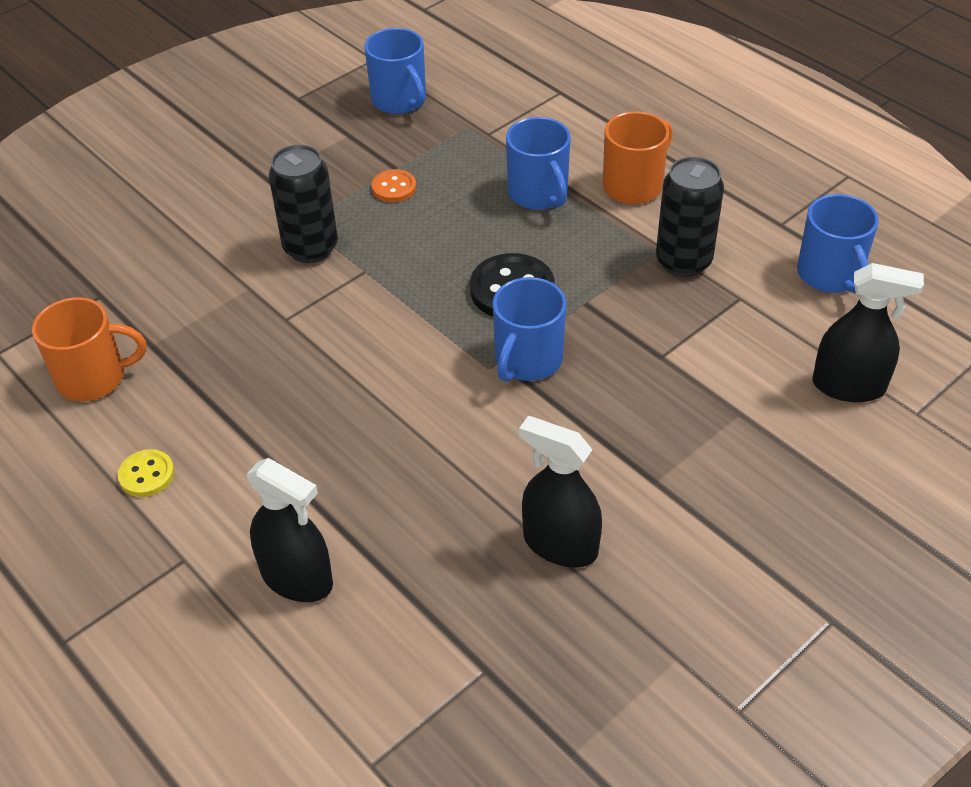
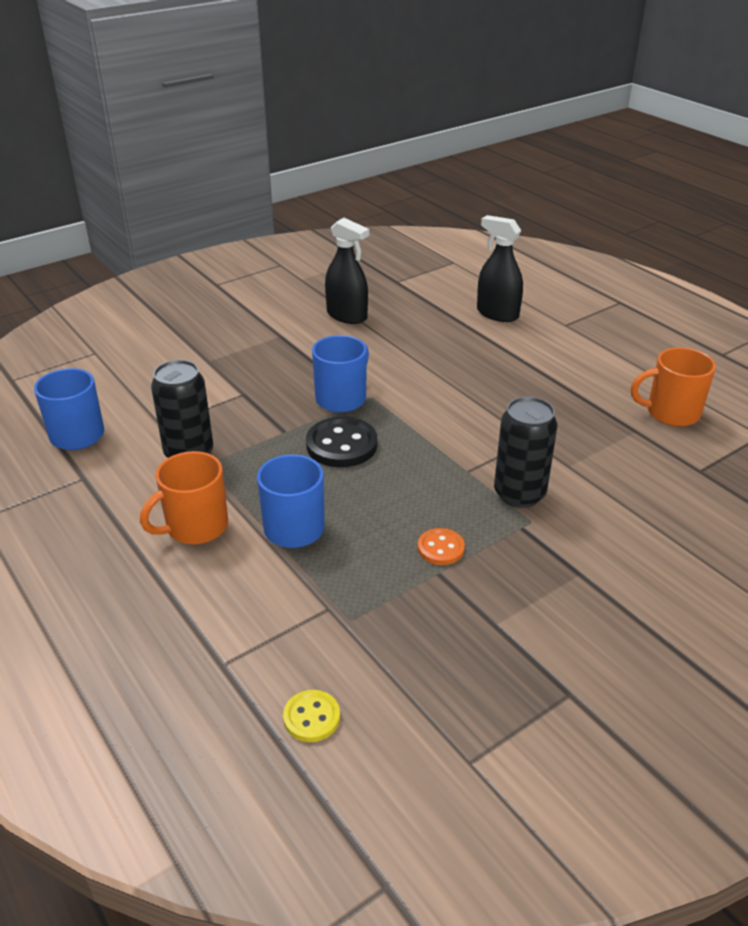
camera: 175 degrees left, 10 degrees down
(147, 475) = (604, 359): yellow button -> yellow button (311, 717)
(400, 100) = (432, 672): blue mug -> none
(848, 386) = (126, 368): black spray bottle -> none

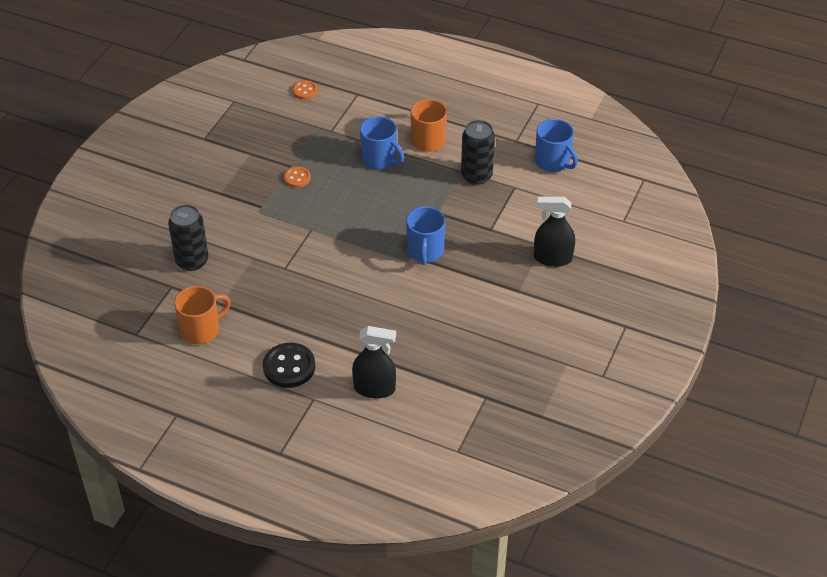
camera: 150 degrees right, 10 degrees up
(311, 717) = (305, 91): yellow button -> orange button
(341, 445) = (396, 217): black button -> black button (289, 367)
(347, 316) = (489, 333): black spray bottle -> black spray bottle (552, 258)
(519, 494) = (272, 226): black can -> black can (192, 261)

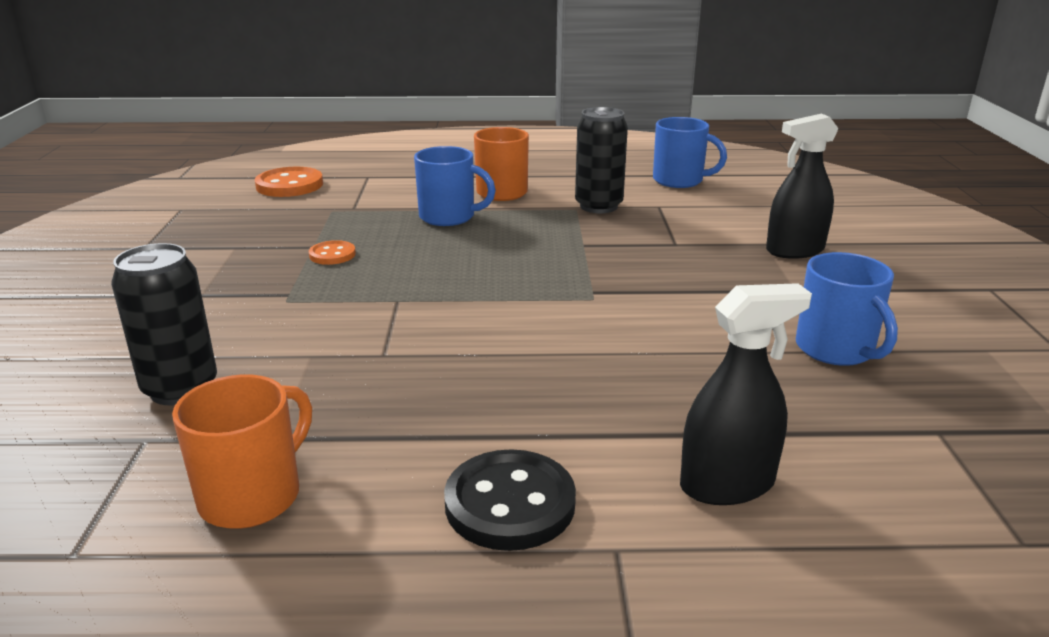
camera: 25 degrees left, 20 degrees down
(305, 91) = (289, 185): orange button -> orange button, size x1.75
(425, 251) = (608, 282): blue mug -> blue mug (836, 349)

